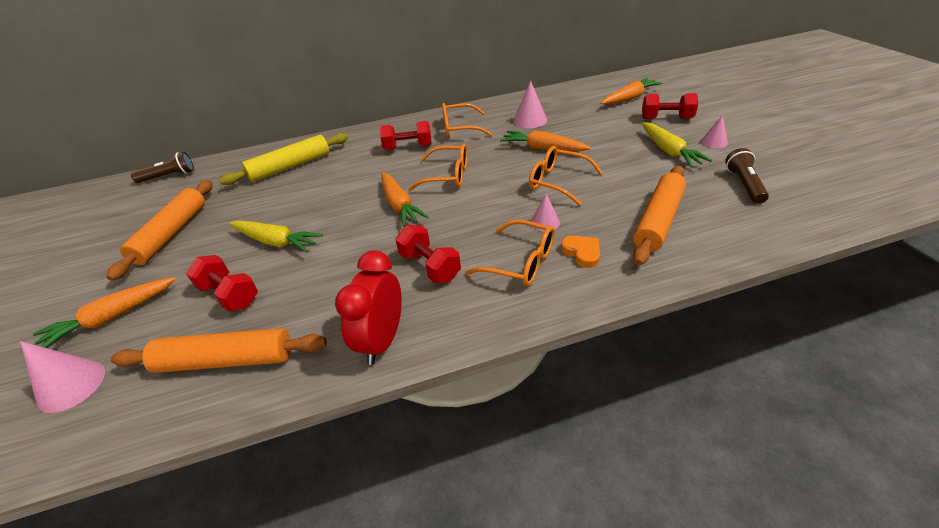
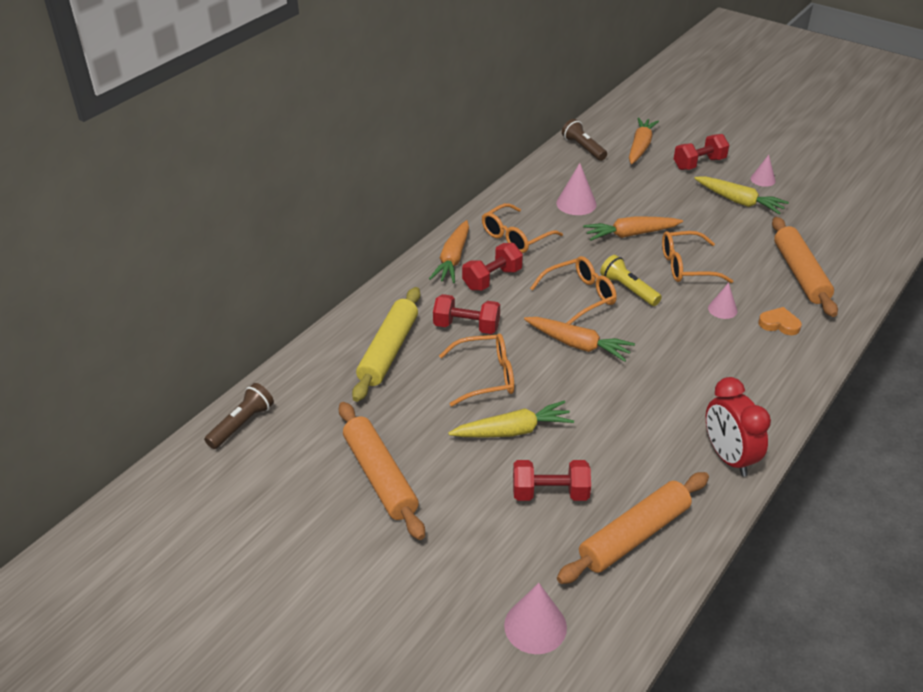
camera: 40 degrees left, 0 degrees up
(112, 318) = (469, 569): orange carrot -> orange carrot (453, 259)
(430, 266) = (684, 387): red dumbbell -> red dumbbell (466, 327)
(489, 182) = (628, 289): none -> yellow flashlight
(520, 262) = (746, 351): orange glasses -> orange glasses (485, 376)
(744, 184) = (824, 217): brown flashlight -> brown flashlight (583, 148)

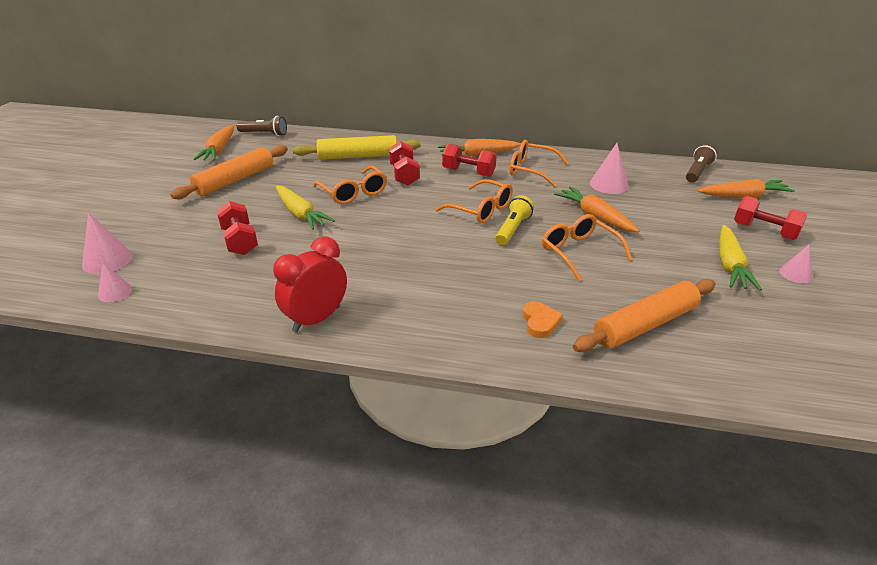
camera: 65 degrees right, 5 degrees down
(578, 345) = (418, 220): orange carrot -> orange carrot (219, 150)
(634, 535) = (204, 285): orange rolling pin -> none
(722, 309) = (531, 283): pink cone -> pink cone (115, 292)

